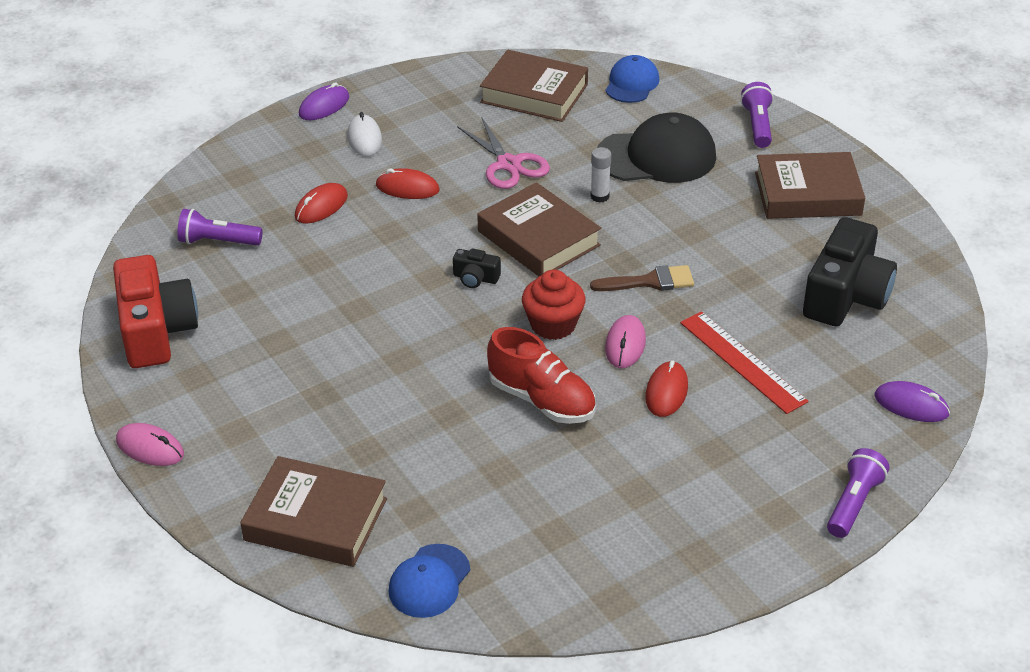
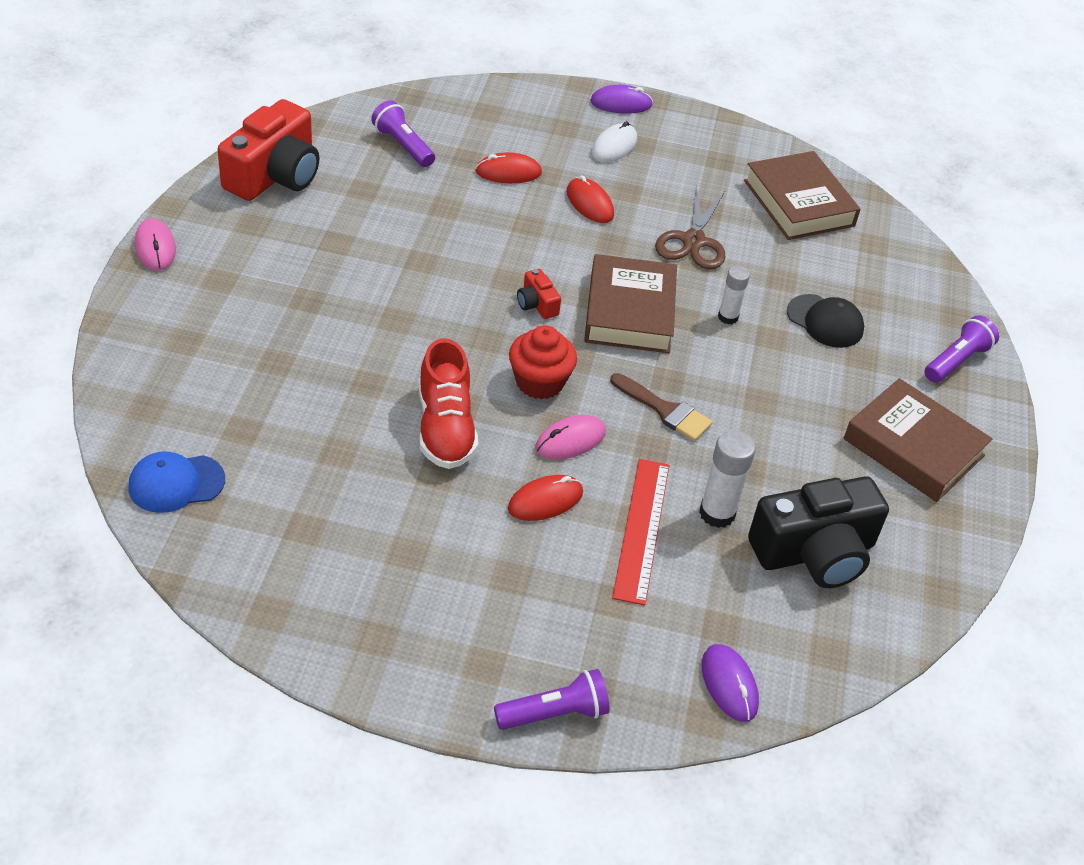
camera: 40 degrees right, 5 degrees up
(316, 520) = (175, 379): brown book -> none
(475, 278) = (537, 304): black camera -> red camera
(508, 164) = (693, 241): pink scissors -> brown scissors
(631, 83) = (895, 251): blue cap -> none
(656, 156) = (825, 321): black cap -> black cap, size x0.60
(766, 317) = (717, 513): none -> white glue stick

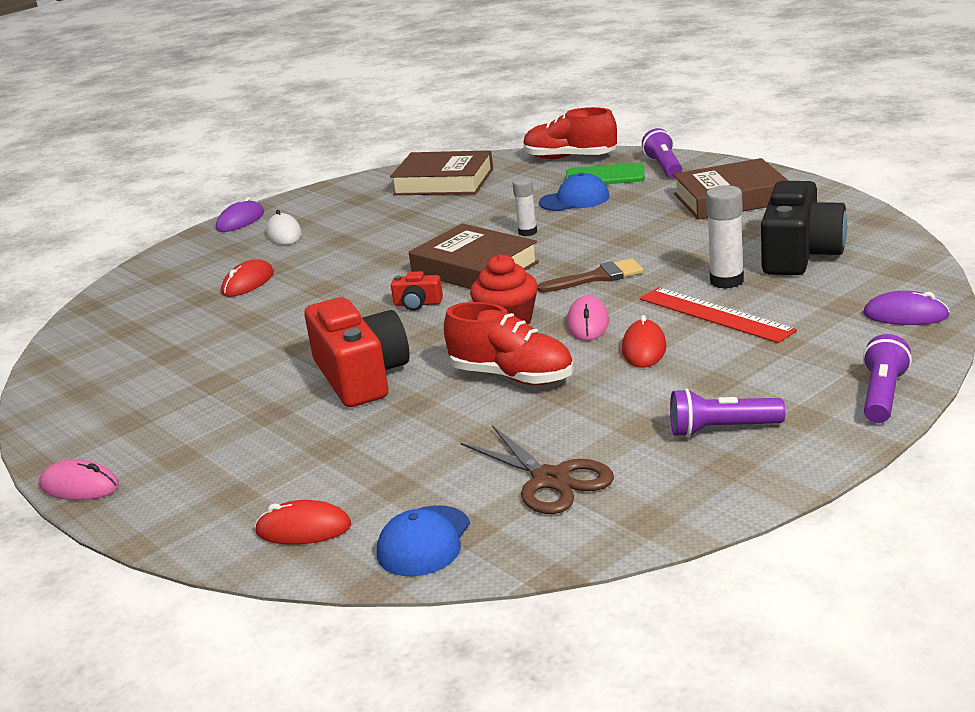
camera: 45 degrees left, 20 degrees down
(275, 175) = (81, 395): red camera -> red camera (361, 376)
(403, 146) = (143, 323): purple flashlight -> purple flashlight (722, 429)
(590, 203) = (333, 257): red mouse -> red mouse (303, 529)
(693, 241) = (431, 227): brown scissors -> brown scissors (550, 480)
(825, 321) = (574, 200): black cap -> blue cap
(898, 322) = (605, 176): none -> green phone
(925, 274) = (570, 158): none -> red shoe

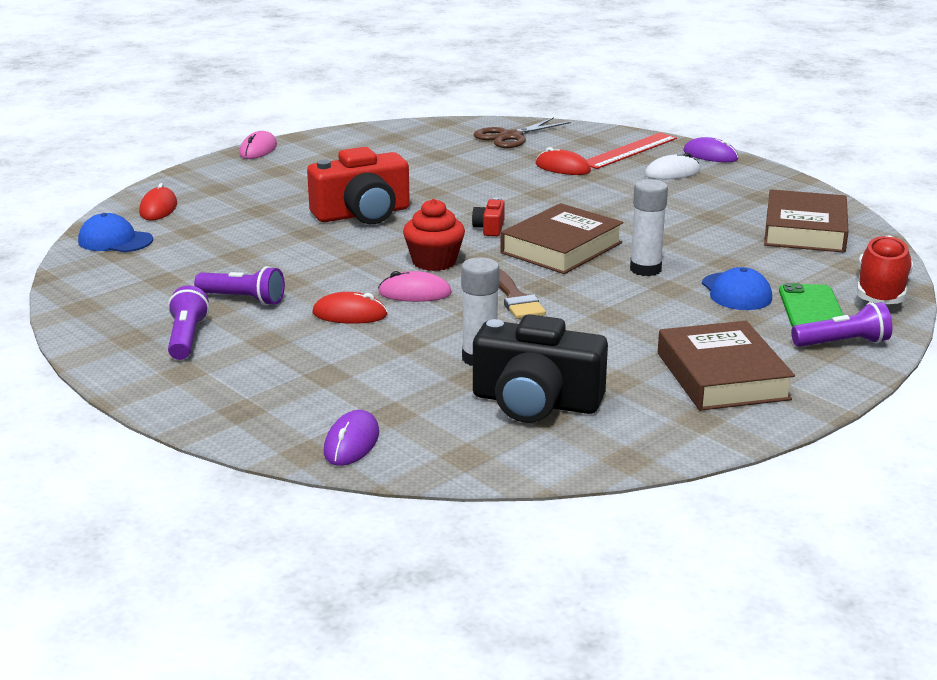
camera: 85 degrees right, 0 degrees up
(512, 376) = (329, 264): red shoe -> none
(527, 232) = (645, 269): white glue stick -> white glue stick, size x1.55
(550, 480) = (160, 277): brown scissors -> brown scissors (510, 137)
(715, 314) = (403, 348): red ruler -> red ruler (629, 151)
(882, 395) = (195, 410): purple flashlight -> purple flashlight (243, 299)

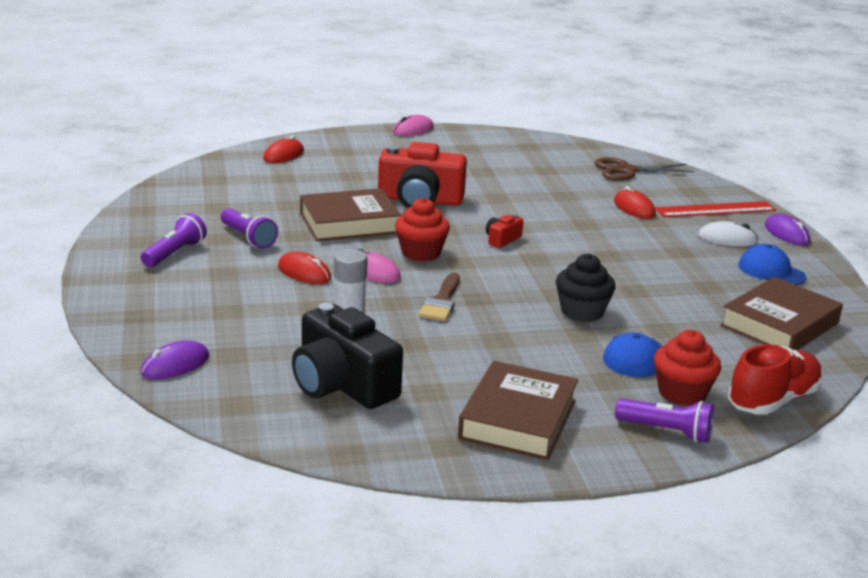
camera: 30 degrees right, 0 degrees up
(115, 241) = (224, 170): blue cap -> blue cap (771, 271)
(561, 248) = (537, 273): brown book -> brown book (349, 223)
(645, 269) = (582, 312): white glue stick -> black cupcake
(812, 309) = (682, 393): green phone -> red cupcake

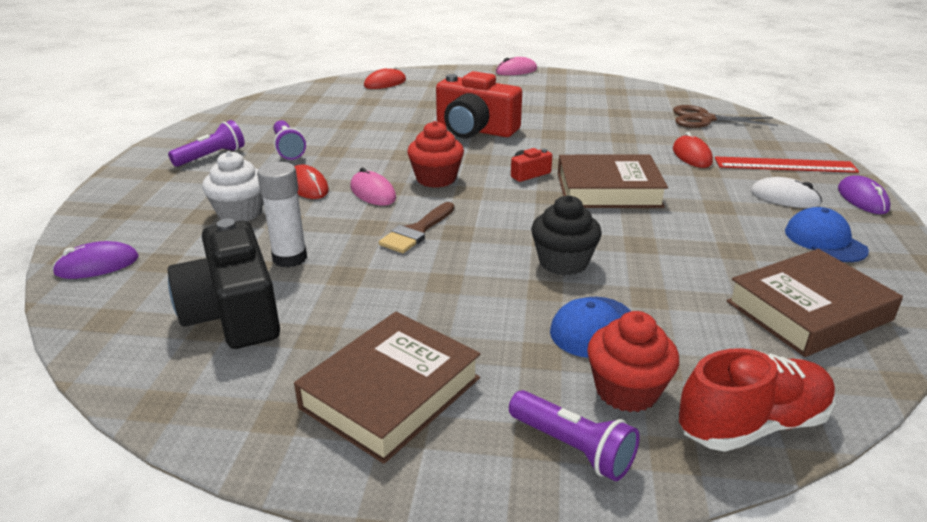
camera: 20 degrees right, 5 degrees up
(262, 304) = (240, 213): none -> white cupcake
(349, 223) = (391, 144): brown book -> brown book (608, 190)

